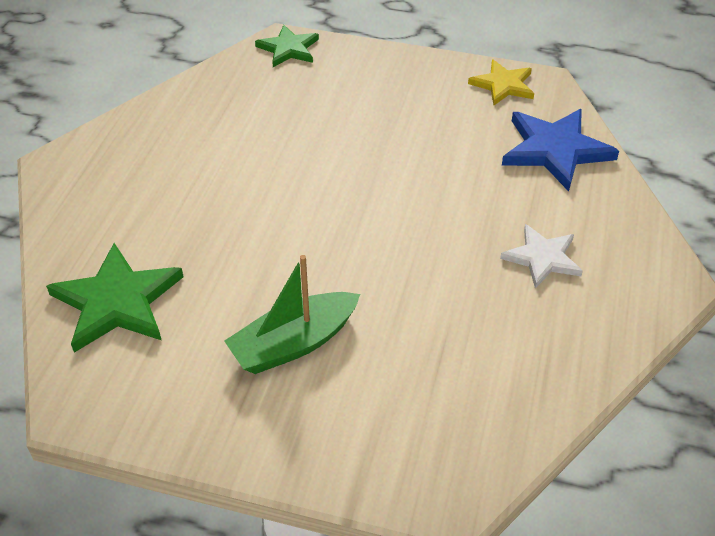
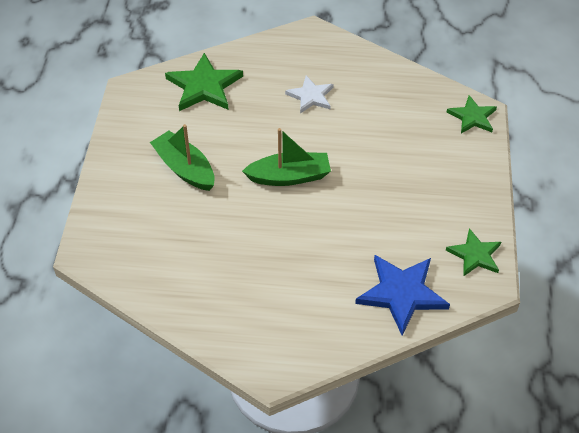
camera: 80 degrees right, 5 degrees up
(343, 224) = (289, 176): none -> green boat
(503, 85) = (475, 255): yellow star -> green star
(542, 258) = (280, 289): white star -> white star (310, 96)

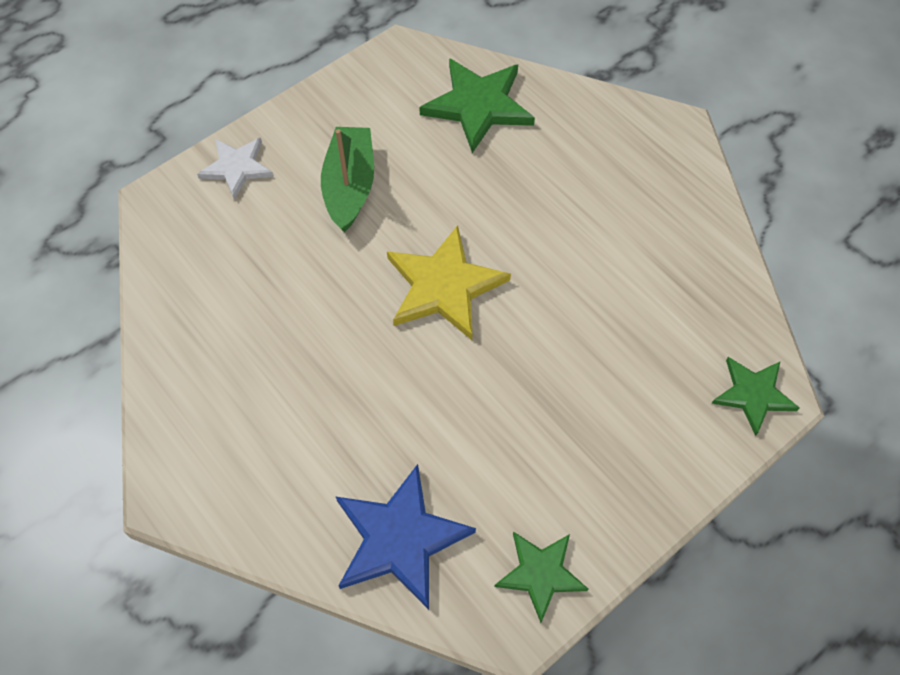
camera: 45 degrees right, 10 degrees up
(289, 176) = (444, 286): green boat -> yellow star
(310, 96) = (581, 208): white star -> white star (237, 168)

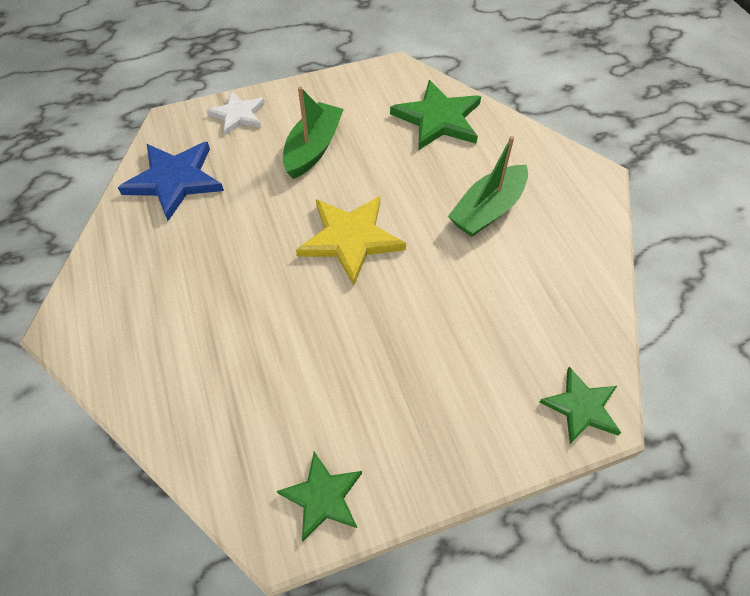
camera: 20 degrees right, 5 degrees down
(399, 539) = (219, 423): blue star -> blue star (174, 180)
(579, 205) = (488, 210): none -> green boat

